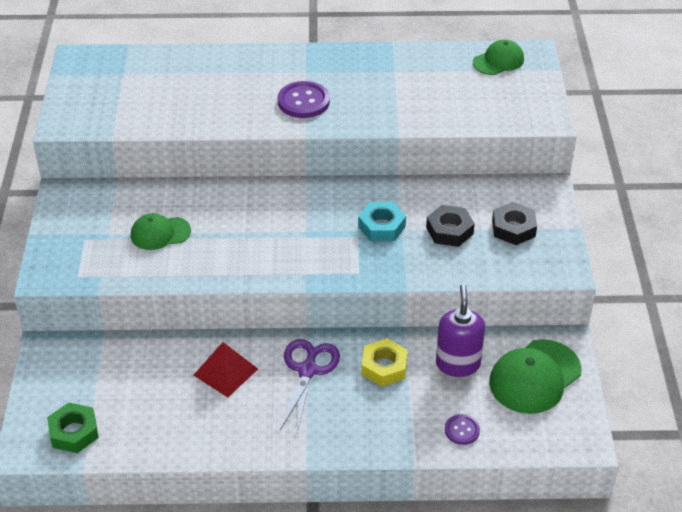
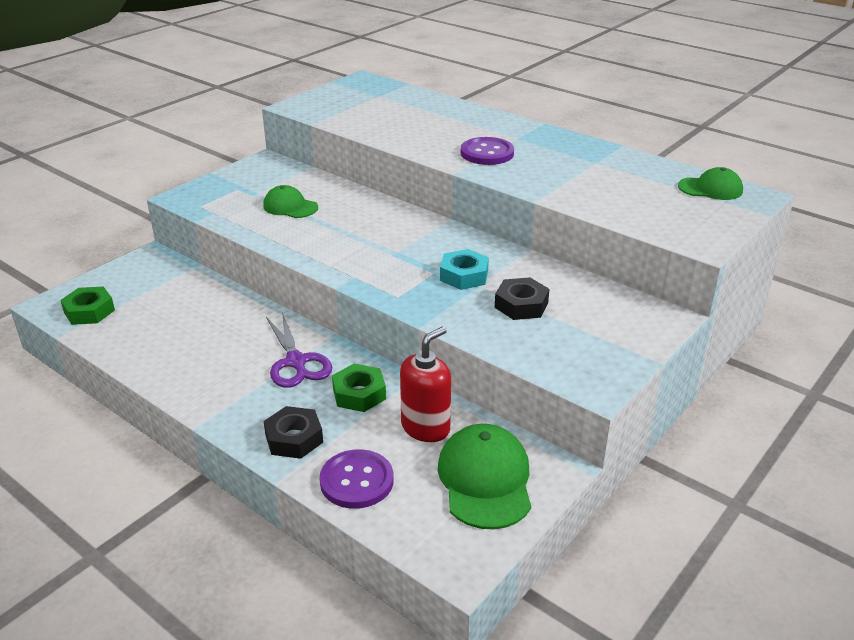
camera: 40 degrees right, 10 degrees down
(226, 372) = (237, 330): red pyramid -> none
(307, 370) = (296, 362): purple scissors -> purple scissors turned 105 degrees clockwise
(384, 367) = (359, 394): yellow nut -> green nut
(458, 364) = (426, 427): purple soap dispenser -> red soap dispenser
(462, 430) = (357, 481): purple button -> purple button, size x1.73
(513, 228) = (587, 331): black nut -> black nut (294, 438)
(534, 377) = (485, 480): green cap -> green cap turned 90 degrees clockwise

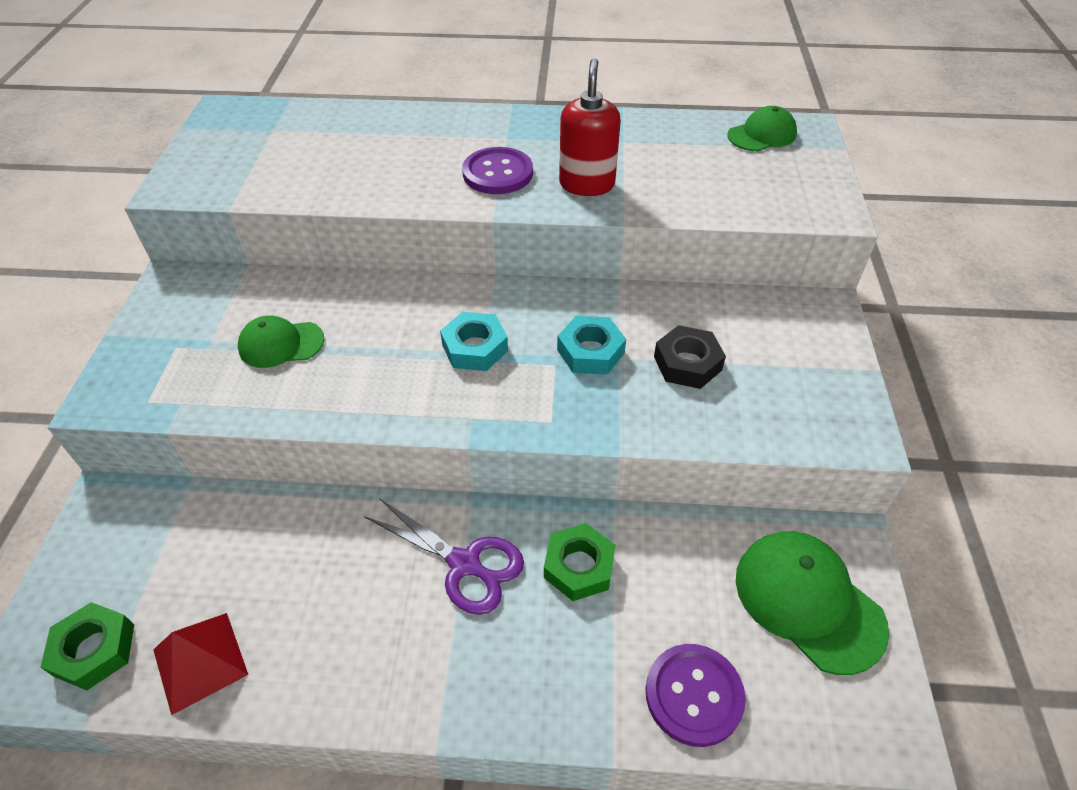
camera: 35 degrees left, 15 degrees up
(127, 338) = (200, 661): none -> red pyramid
(294, 438) = (570, 682): black nut -> none
(394, 247) = (475, 348): none -> turquoise nut
(426, 427) = (689, 569): red soap dispenser -> red soap dispenser (587, 184)

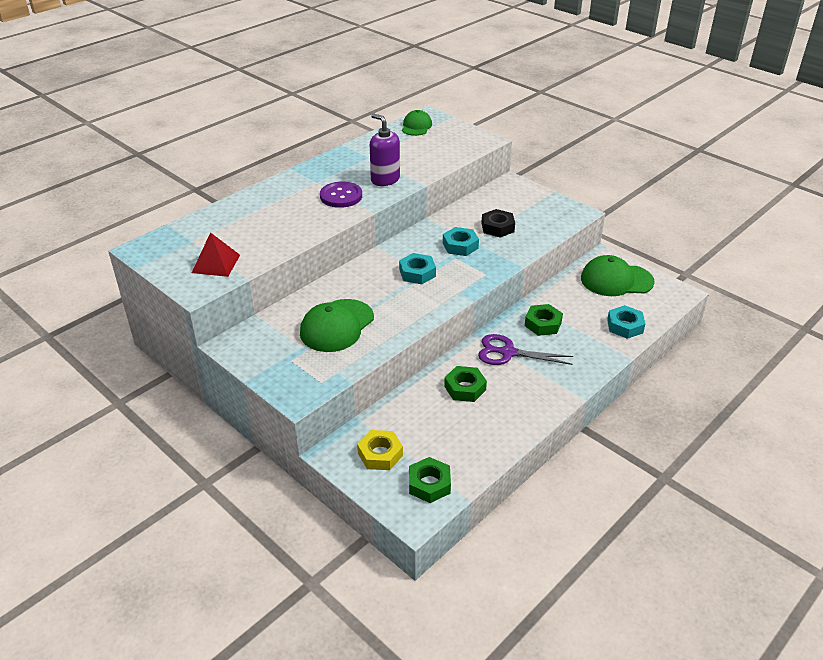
camera: 50 degrees left, 10 degrees down
(128, 552) = (380, 454): none -> yellow nut
(200, 661) = (473, 451): red pyramid -> red pyramid (216, 263)
(281, 344) = (337, 326): green cap -> green cap, size x1.60
(338, 561) = (465, 388): none -> green nut
(465, 564) = (508, 353): purple scissors -> purple scissors turned 150 degrees counterclockwise
(587, 184) = (385, 179): red soap dispenser -> purple soap dispenser
(694, 695) = (625, 326): purple button -> turquoise nut

